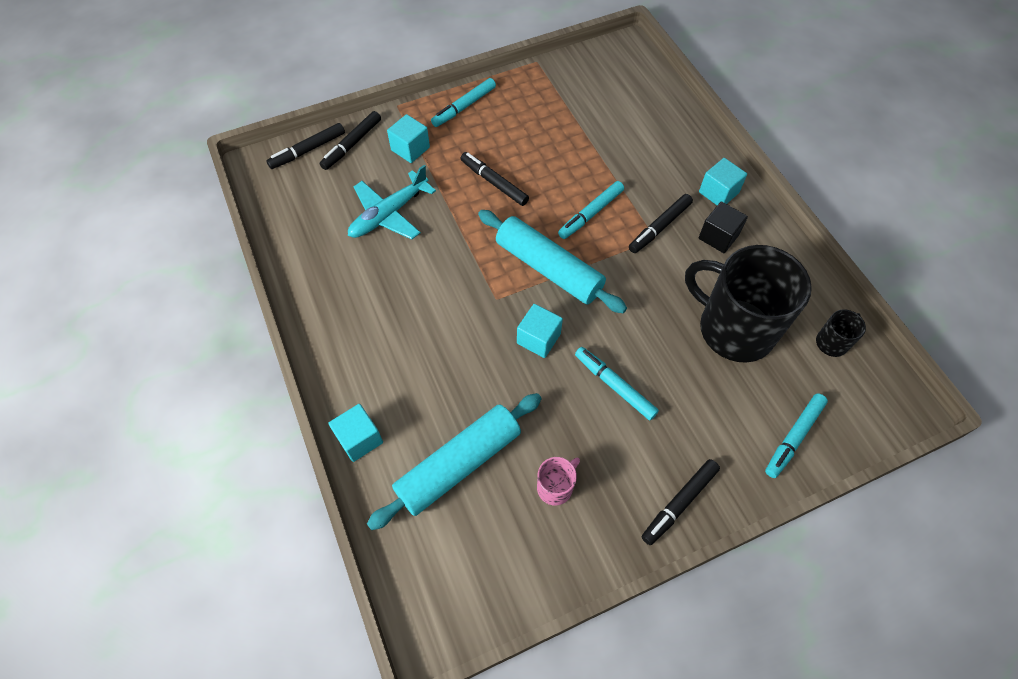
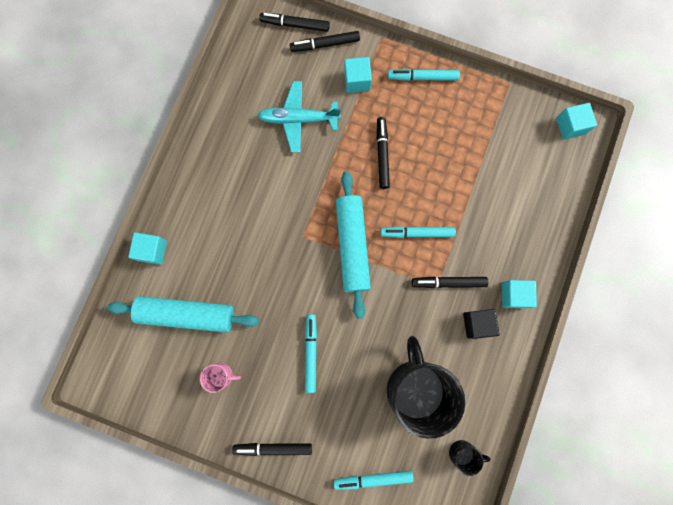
camera: 45 degrees right, 20 degrees up
(538, 339) = (300, 284): turquoise cube -> turquoise cube (570, 126)

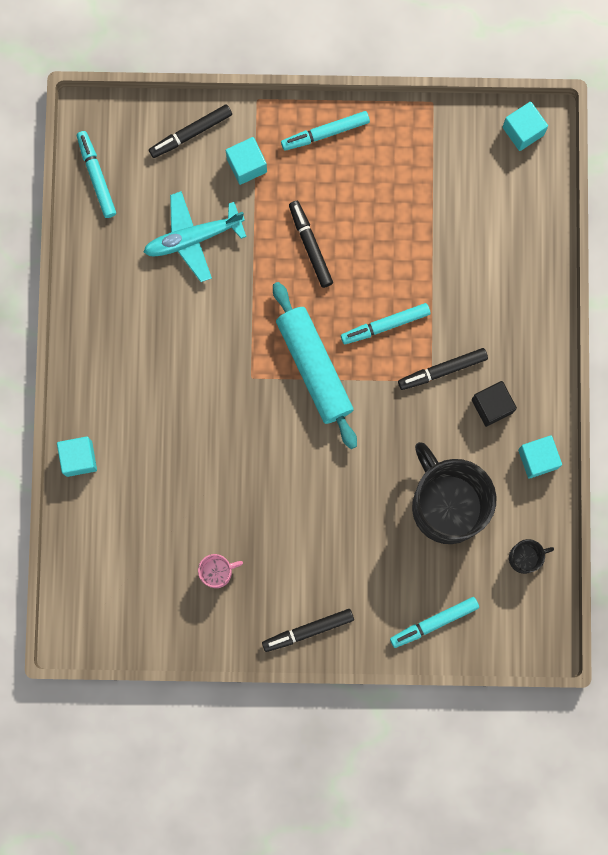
camera: 20 degrees left, 0 degrees up
(187, 314) = (149, 517): turquoise rolling pin -> none
(295, 25) = (144, 121): black marker -> none
(311, 353) = (311, 509): turquoise marker -> turquoise marker (96, 176)
(514, 295) = (523, 357): turquoise cube -> turquoise cube (537, 459)

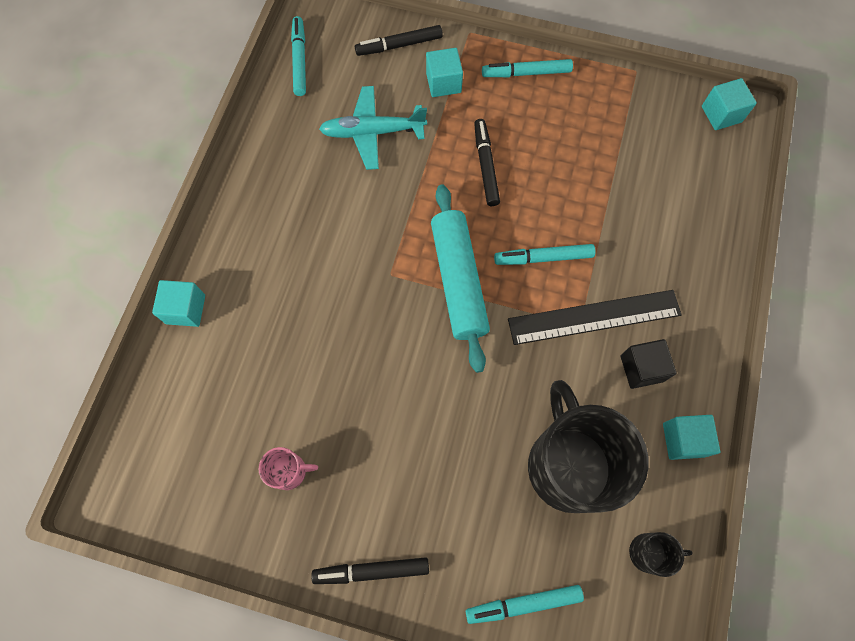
camera: 15 degrees right, 10 degrees down
(442, 370) = (594, 317): black marker -> black ruler

